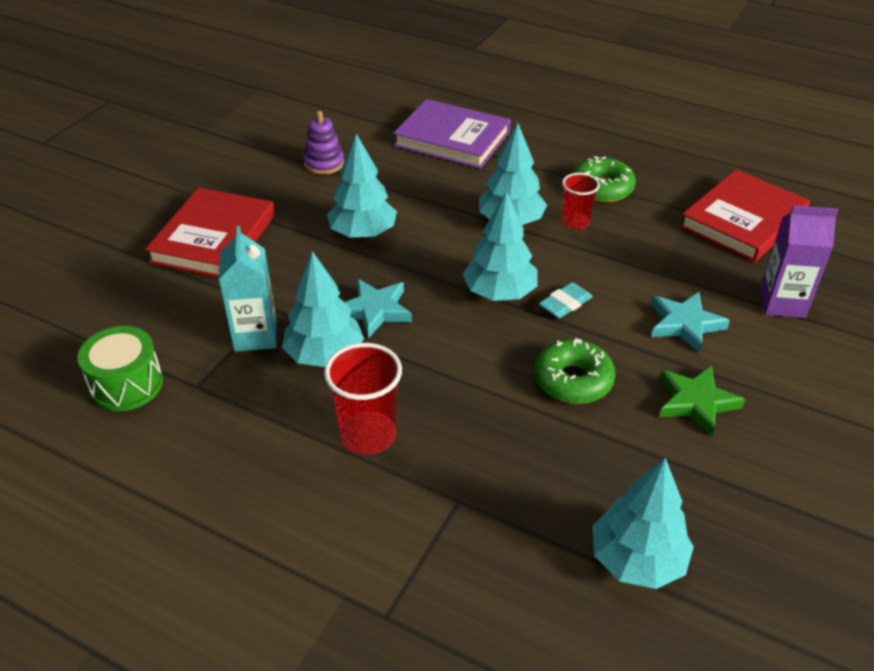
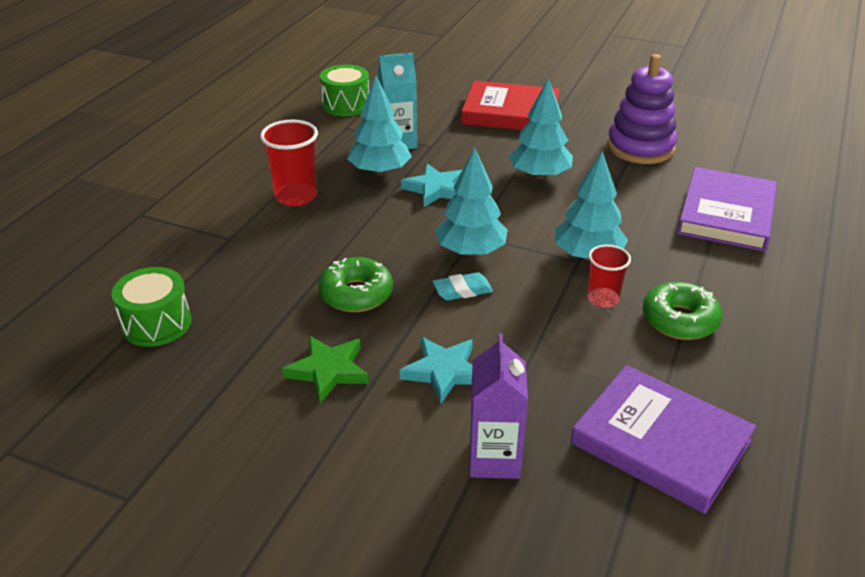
camera: 85 degrees right, 5 degrees down
(324, 163) = (640, 147): purple stacking toy -> purple stacking toy, size x1.74
(565, 304) = (462, 290): turquoise eraser -> turquoise eraser turned 60 degrees counterclockwise
(637, 560) = (156, 323): turquoise tree -> green drum
(743, 221) = (660, 442): red book -> purple book

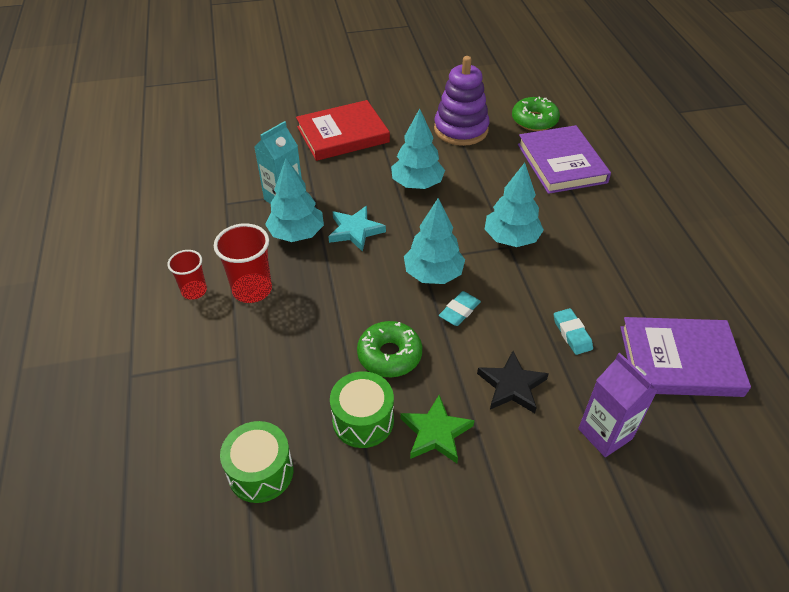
camera: 35 degrees left, 10 degrees up
(346, 105) = (203, 180): green drum -> green drum (363, 420)
(444, 372) = (512, 386): turquoise star -> black star
(559, 360) = (572, 334): none -> turquoise eraser
(603, 299) = (552, 270): red cup -> red cup (194, 291)
(679, 320) = (609, 262): green donut -> green donut (534, 120)

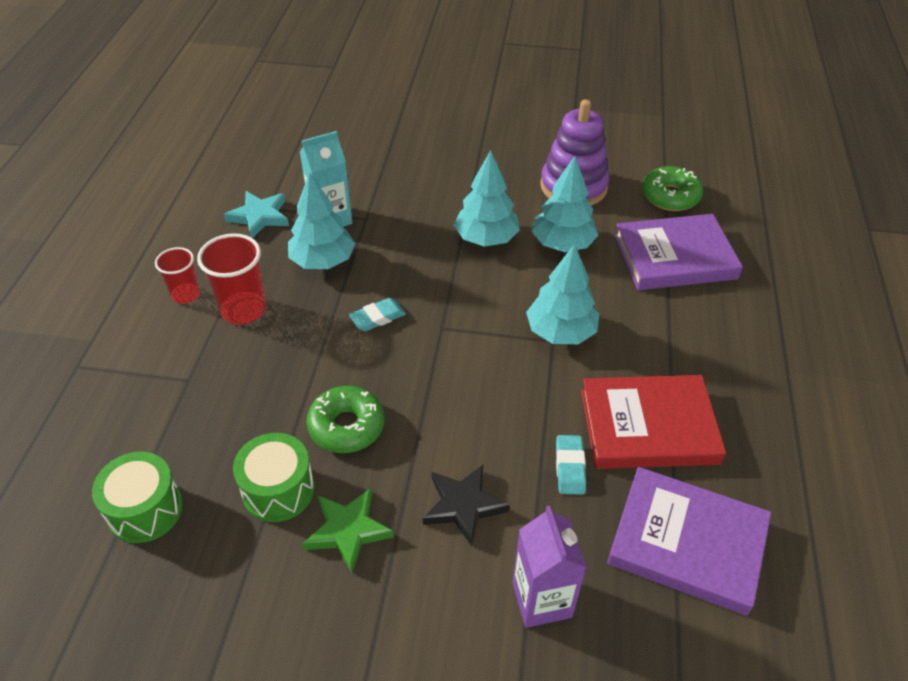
camera: 20 degrees right, 0 degrees up
(343, 134) = (434, 161): red book -> red book (648, 426)
(355, 231) = (387, 274): turquoise star -> turquoise star (259, 217)
(433, 274) = (446, 348): turquoise tree -> turquoise tree (562, 244)
(459, 311) = (452, 400): turquoise eraser -> turquoise eraser (377, 317)
(561, 163) = (674, 257): purple book -> purple book turned 75 degrees clockwise

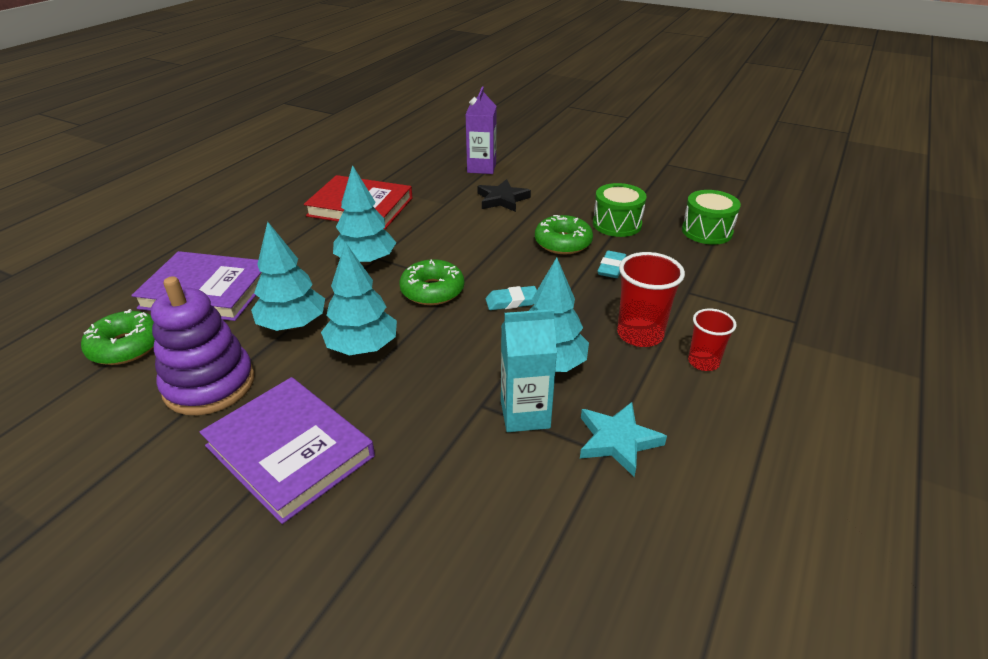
camera: 160 degrees left, 10 degrees down
(348, 530) = (575, 203): green star -> none
(464, 311) = (432, 290): none -> green donut
(570, 467) = (427, 201): turquoise eraser -> turquoise eraser (611, 268)
(687, 543) = (391, 169): purple book -> purple book (289, 451)

